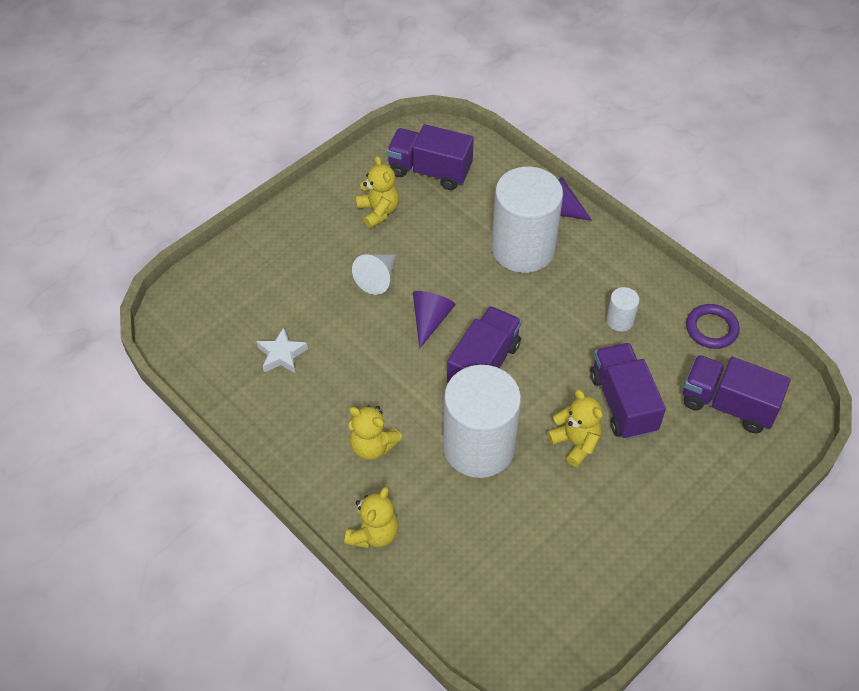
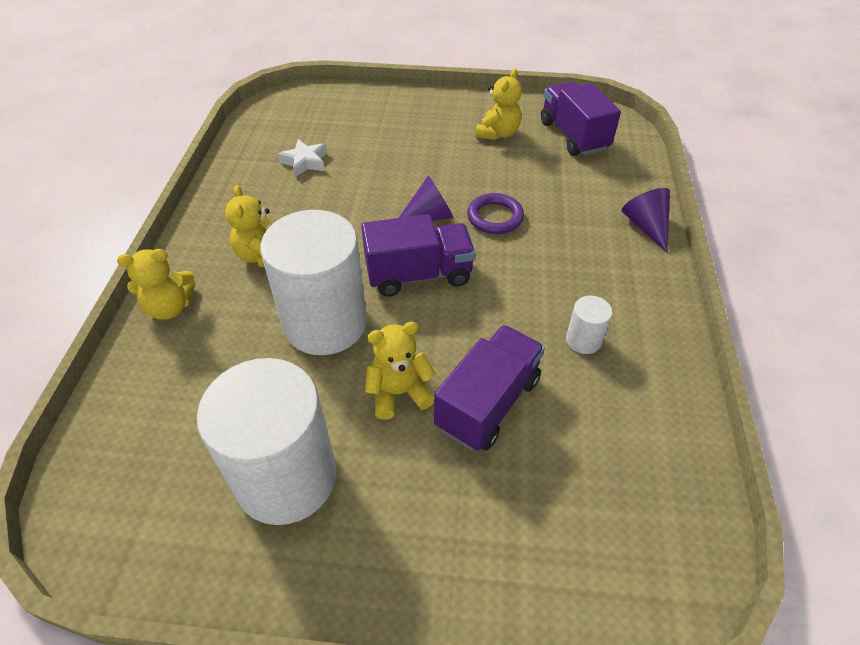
camera: 50 degrees right, 5 degrees down
(377, 278) = (434, 167): white cone -> none
(523, 248) = (573, 228): white cylinder -> white cylinder (286, 477)
(575, 443) = (399, 393): yellow teddy bear -> yellow teddy bear turned 120 degrees counterclockwise
(711, 329) = (671, 425): purple ring -> purple ring (495, 217)
(728, 405) = (592, 506): purple truck -> none

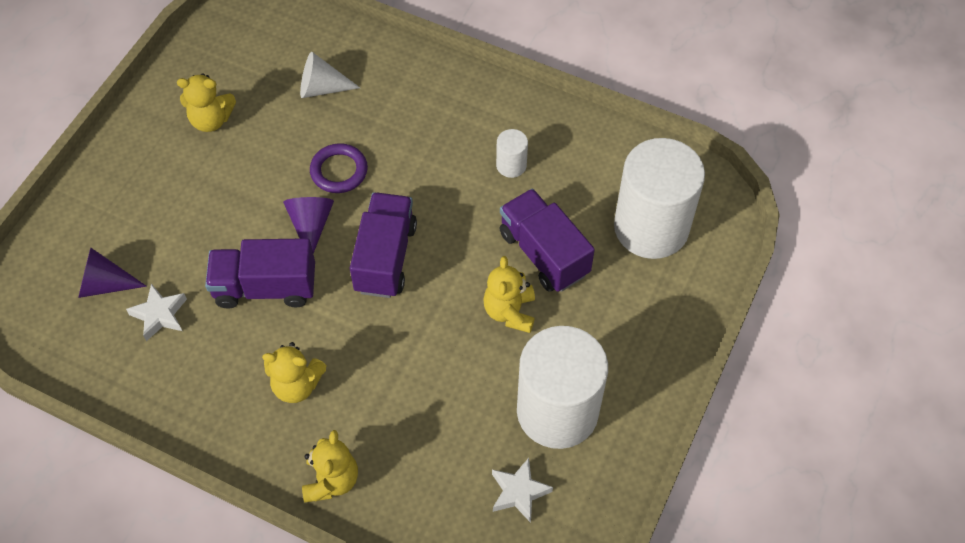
camera: 70 degrees left, 10 degrees up
(175, 468) = (519, 492): none -> white star
(325, 323) = (411, 348): white cylinder -> white cylinder (651, 227)
(498, 133) = (211, 120): yellow teddy bear -> yellow teddy bear turned 135 degrees clockwise
(573, 136) = (252, 58): purple truck -> purple truck (265, 287)
(574, 182) = (322, 88): none -> white cone
(646, 226) = (408, 63): purple cone -> purple cone (105, 284)

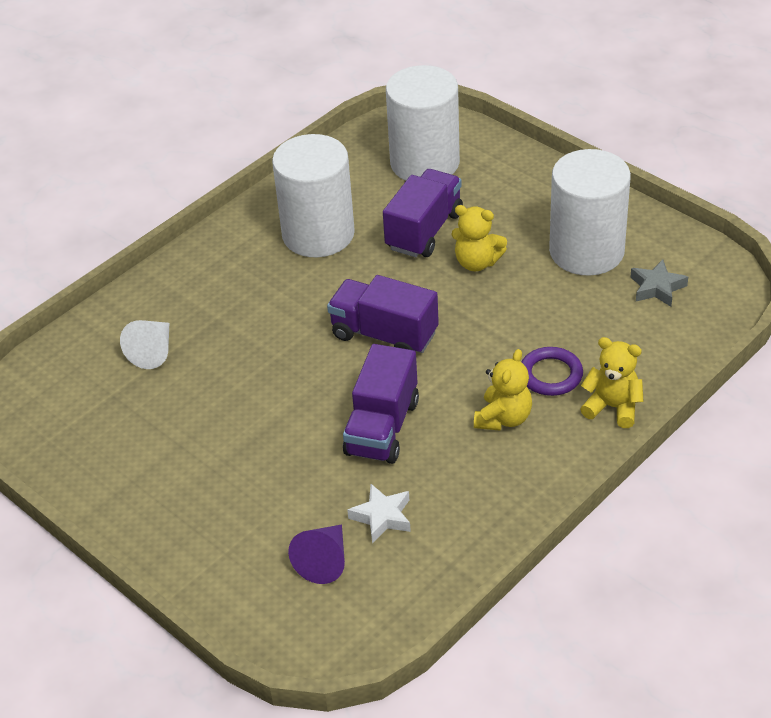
camera: 70 degrees left, 15 degrees down
(211, 120) = (146, 446): yellow teddy bear -> none
(311, 225) = (322, 383): purple cone -> none
(339, 171) = (266, 353): purple ring -> purple ring (550, 375)
(511, 165) = (318, 234): white cylinder -> white cylinder, size x2.40
(519, 492) = (657, 287): white star -> grey star
(544, 253) = (424, 231): purple truck -> purple truck turned 135 degrees clockwise

